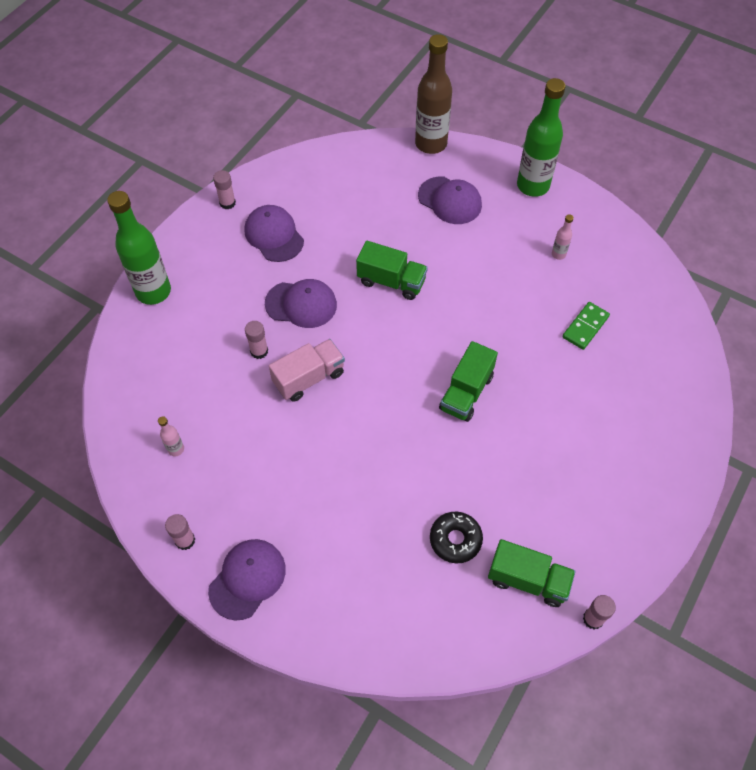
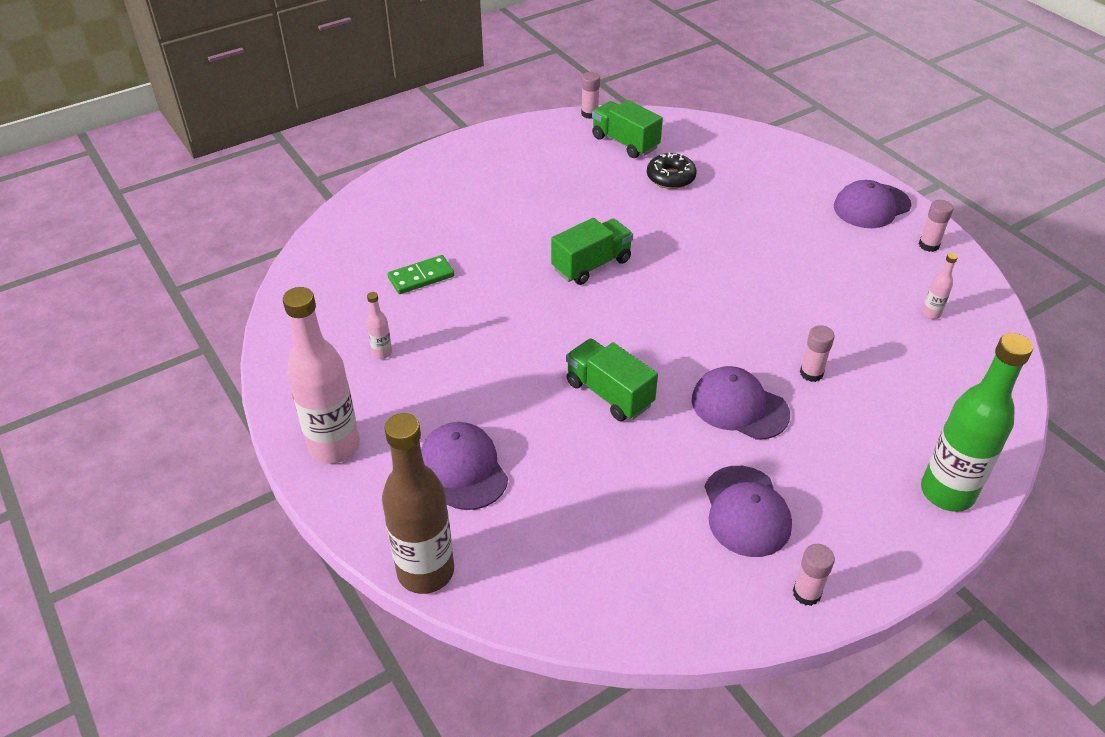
camera: 155 degrees left, 15 degrees down
(309, 378) = (759, 329): pink truck -> none
(533, 186) = (334, 446): green bottle -> pink bottle

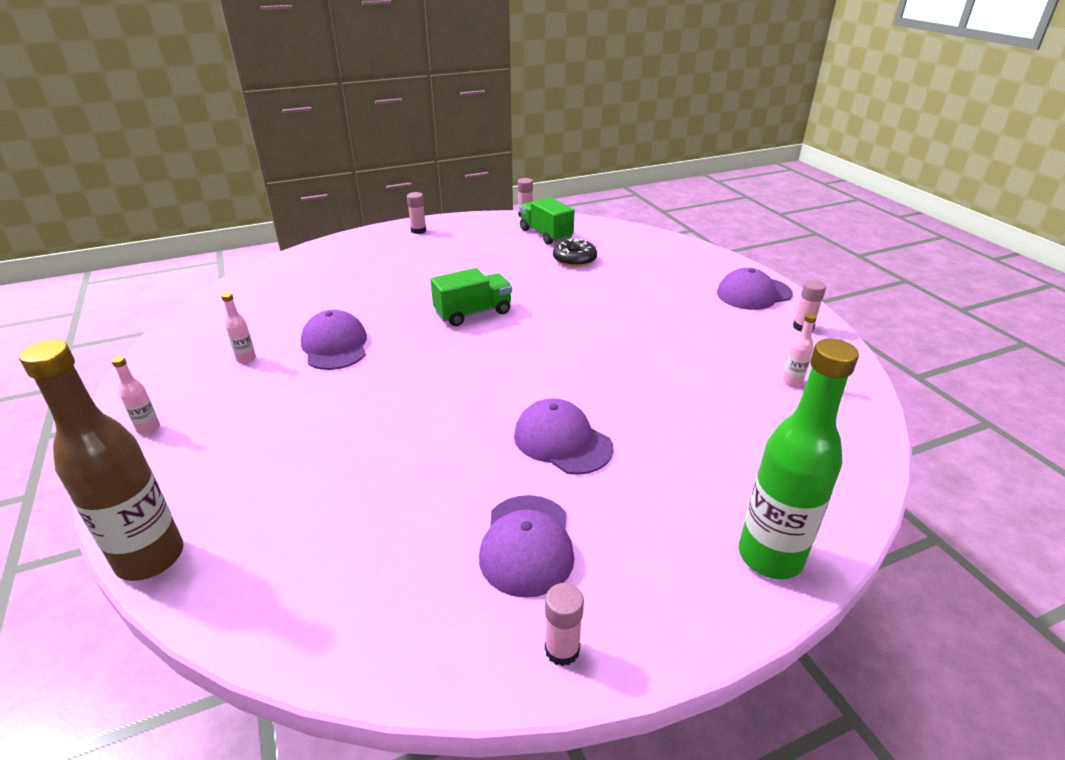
camera: 10 degrees right, 10 degrees down
(334, 446) = (148, 428): pink bottle -> pink bottle, size x0.42
(421, 277) = (318, 308): green domino -> none
(463, 468) = (255, 463): purple cap -> purple cap (335, 345)
(609, 393) = (435, 415): green truck -> none
(811, 373) = (649, 420): pink glue stick -> pink glue stick (418, 230)

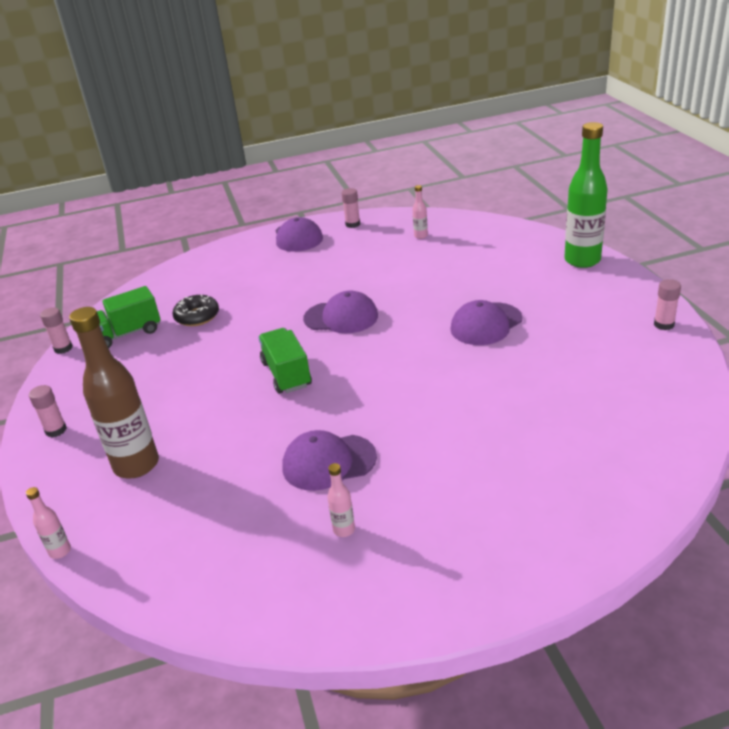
camera: 80 degrees left, 0 degrees up
(148, 428) = (472, 578): pink bottle -> pink bottle (60, 551)
(150, 558) = (642, 517): brown bottle -> brown bottle (136, 465)
(527, 544) = (589, 337): purple cap -> purple cap (341, 317)

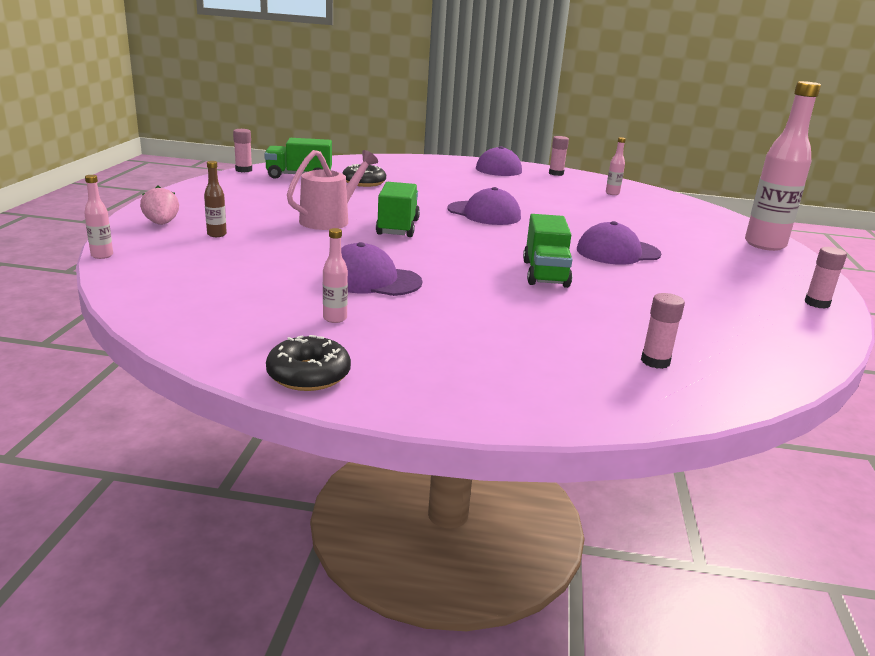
camera: 20 degrees right, 10 degrees down
(56, 430) = (184, 202): pink glue stick -> pink glue stick (655, 361)
(68, 474) = (161, 223): none -> pink strawberry
(136, 465) = (217, 234): brown bottle -> brown bottle, size x0.42
(218, 391) = (330, 220): none -> pink watering can
(385, 611) = (308, 375): none -> black donut
(454, 382) = (545, 273): none -> green truck
(582, 260) = (764, 245): green bottle -> pink bottle

